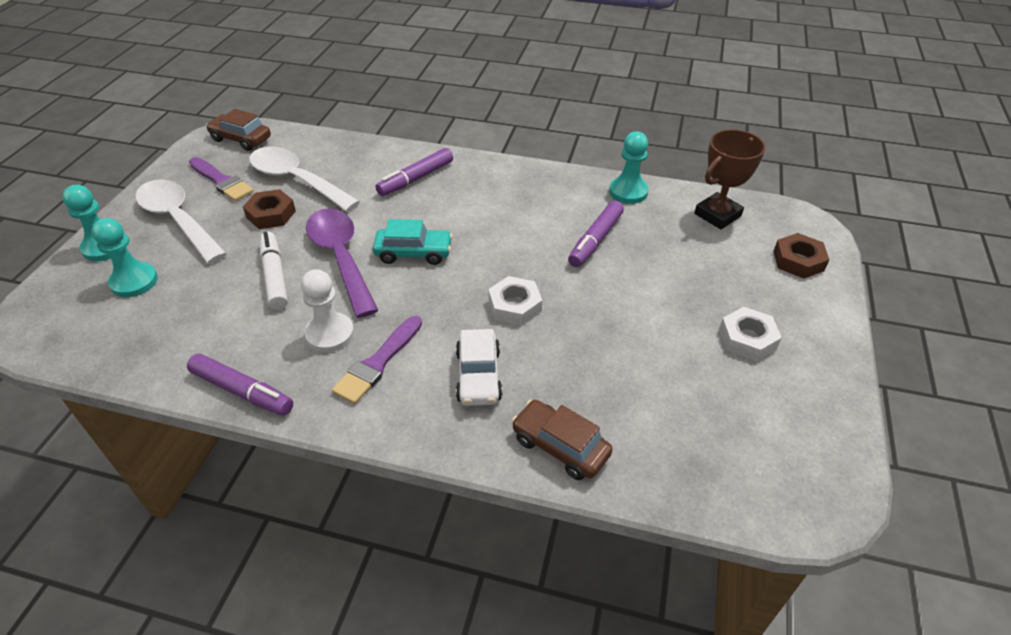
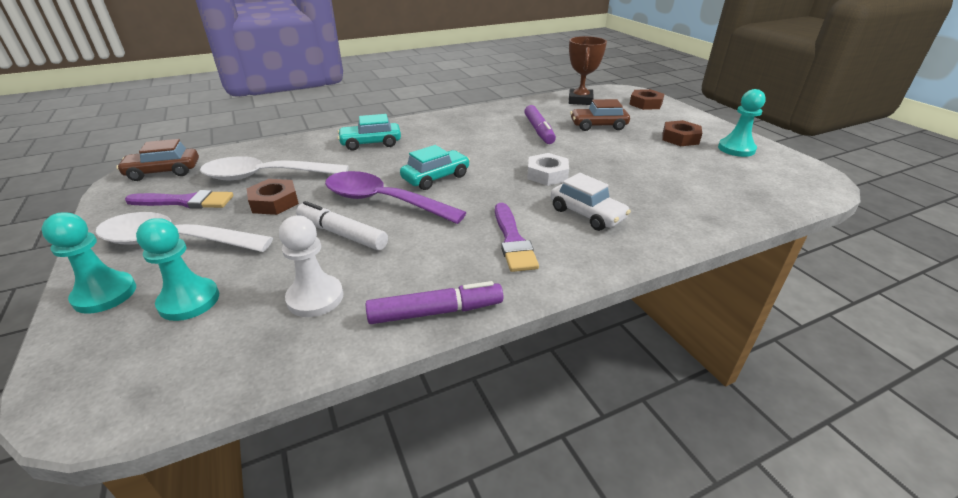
camera: 40 degrees left, 10 degrees down
(330, 334) = (449, 243): white pawn -> white pawn (315, 298)
(416, 179) = (371, 143): purple marker -> turquoise car
(560, 446) = (687, 221): brown car -> brown car (598, 126)
(628, 192) = (519, 106): turquoise pawn -> turquoise pawn (736, 149)
(747, 338) = (680, 138): white nut -> brown nut

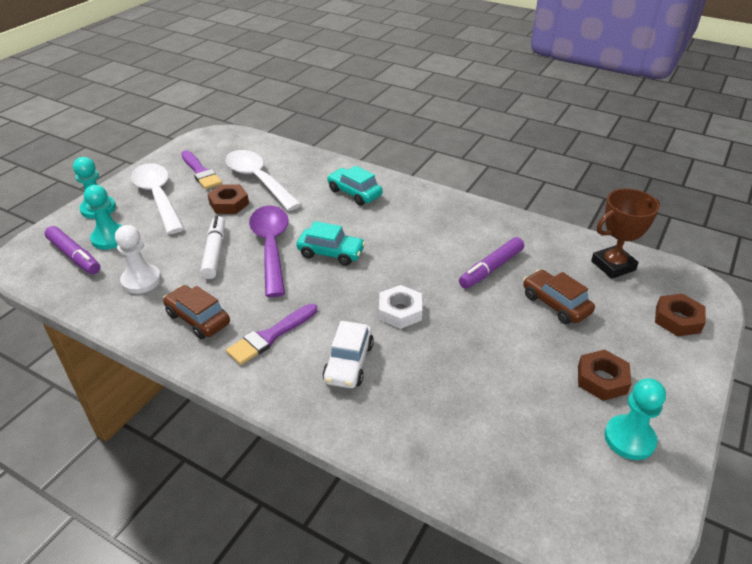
camera: 55 degrees right, 5 degrees up
(164, 172) = (227, 141): brown car -> brown car (198, 319)
(435, 312) = (159, 337): purple marker -> purple marker (74, 256)

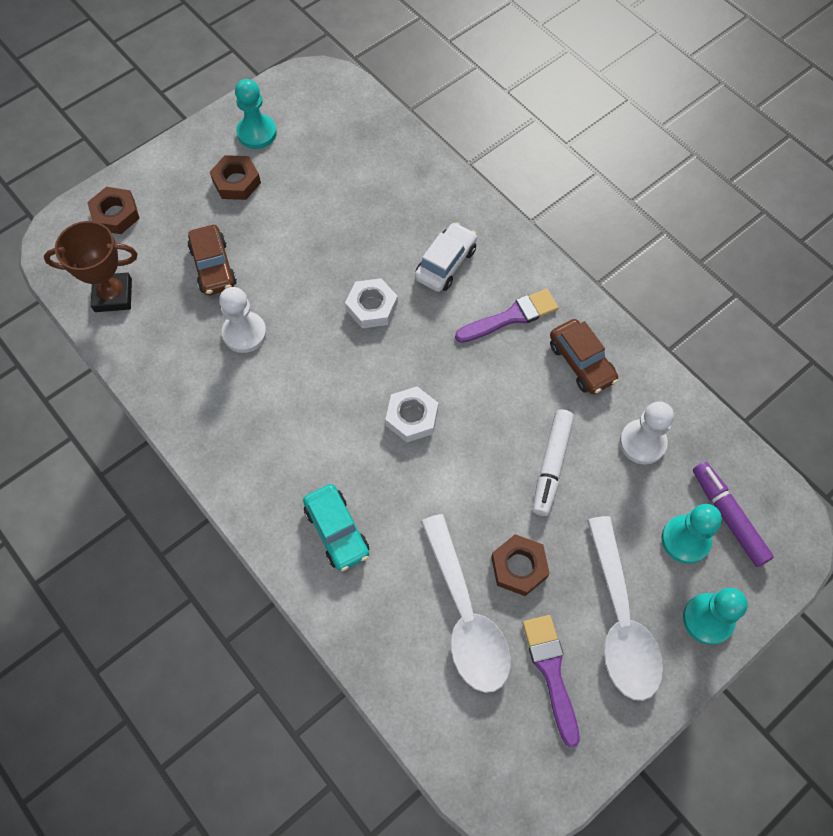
camera: 160 degrees left, 25 degrees up
(271, 247) = (480, 453): purple spoon -> none
(331, 253) = (412, 417): turquoise car -> white nut
(491, 268) = (244, 333): purple marker -> white pawn

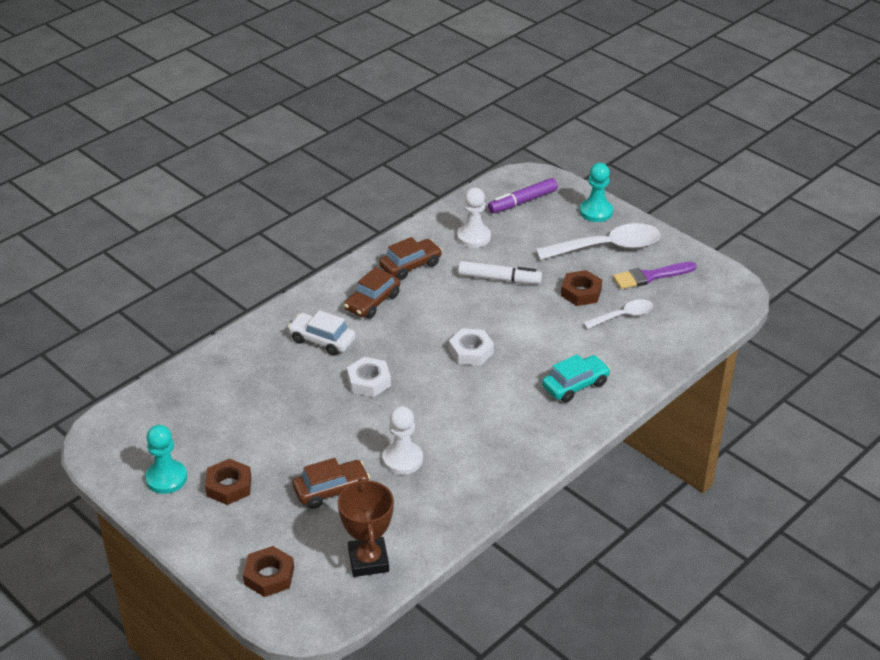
camera: 95 degrees left, 25 degrees down
(466, 616) = (623, 316): white spoon -> white spoon, size x0.56
(511, 317) = (372, 302): purple brush -> brown car
(685, 540) = (543, 219): turquoise pawn -> none

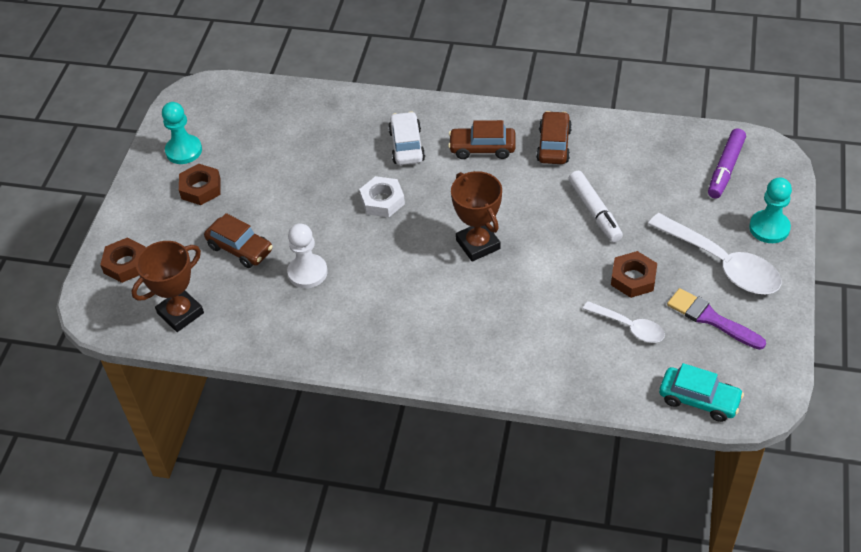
camera: 60 degrees right, 10 degrees up
(410, 266) = (554, 145): brown car -> brown car turned 105 degrees counterclockwise
(471, 351) = (478, 244): white nut -> brown trophy
(473, 237) = (636, 163): white pawn -> none
(523, 202) = (725, 169): purple marker -> purple marker turned 90 degrees counterclockwise
(575, 385) = (497, 340): turquoise car -> turquoise car (699, 399)

